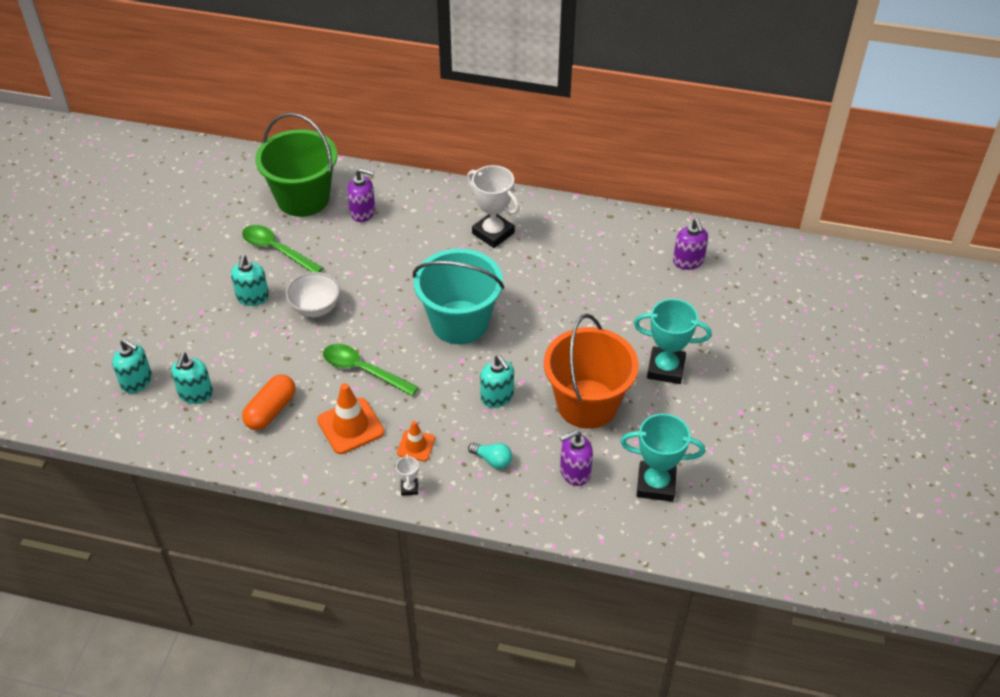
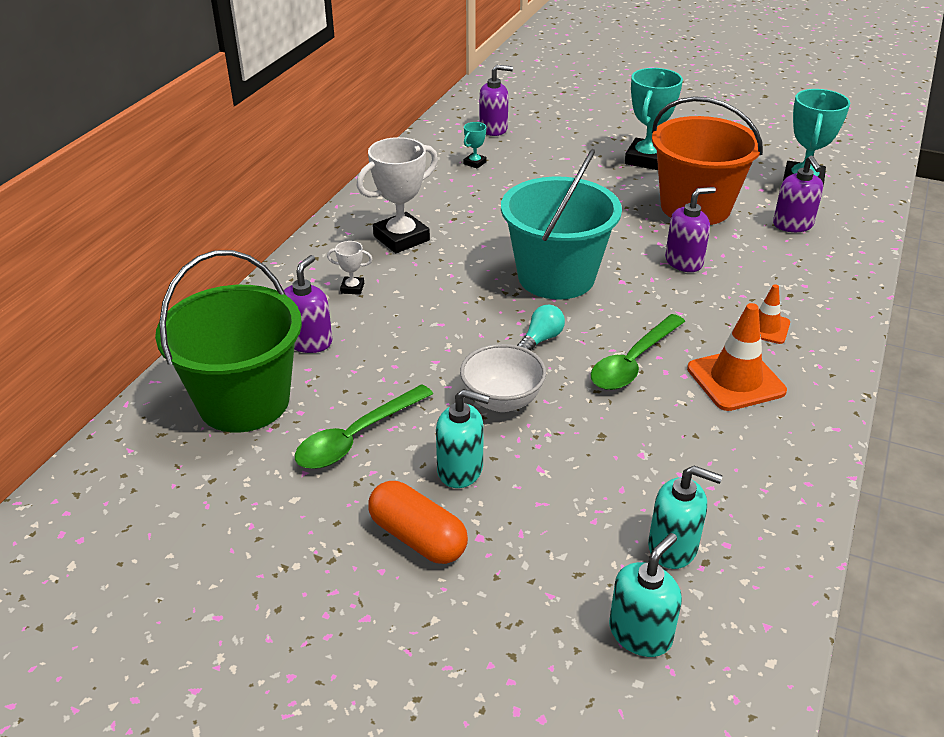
camera: 80 degrees left, 10 degrees down
(271, 410) = (709, 457): orange capsule -> orange capsule (418, 537)
(409, 488) = (834, 338): white trophy -> white trophy (352, 288)
(492, 460) = (782, 274): turquoise light bulb -> turquoise light bulb (541, 339)
(497, 397) = (684, 262): turquoise soap dispenser -> purple soap dispenser
(621, 257) = (475, 163): none -> turquoise trophy

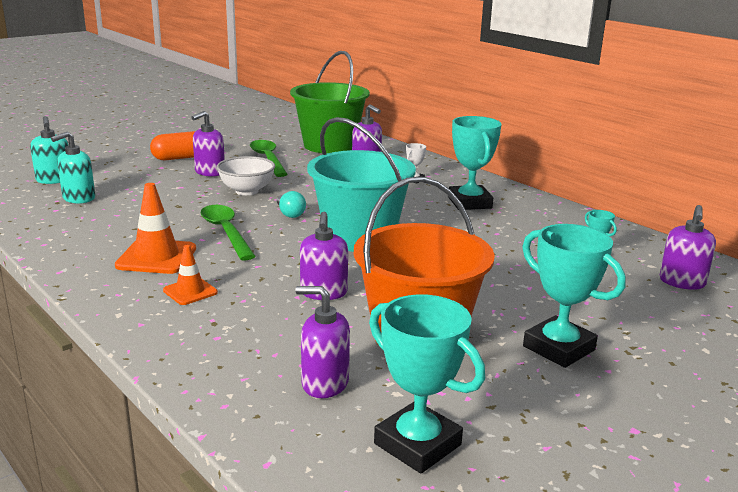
camera: 115 degrees right, 15 degrees down
(401, 238) = (469, 203): white trophy -> turquoise trophy
(460, 470) = (209, 172): turquoise soap dispenser -> purple soap dispenser

